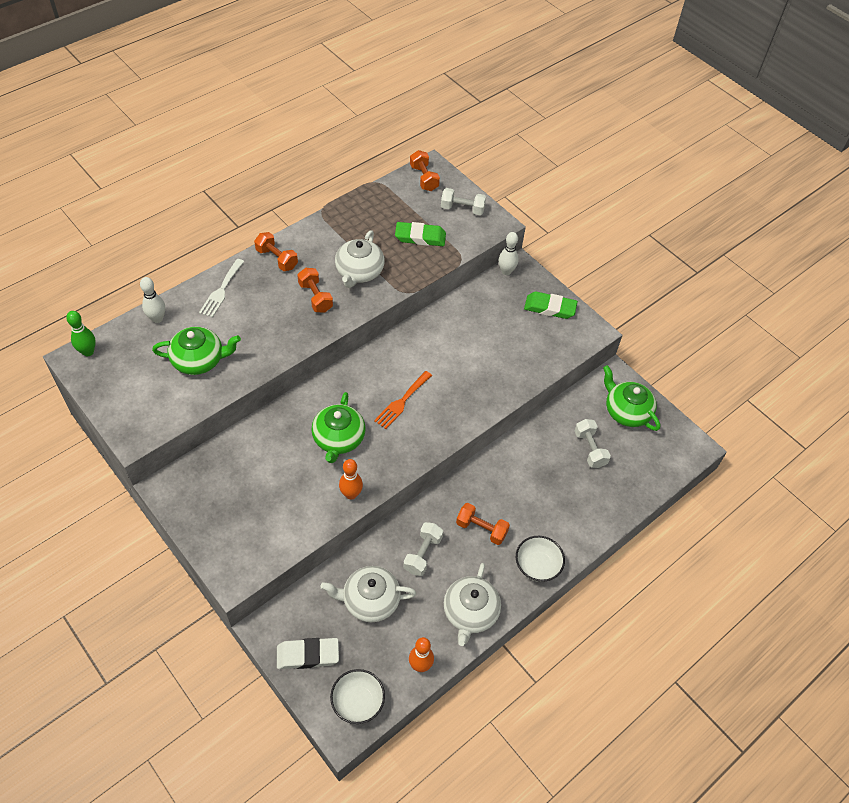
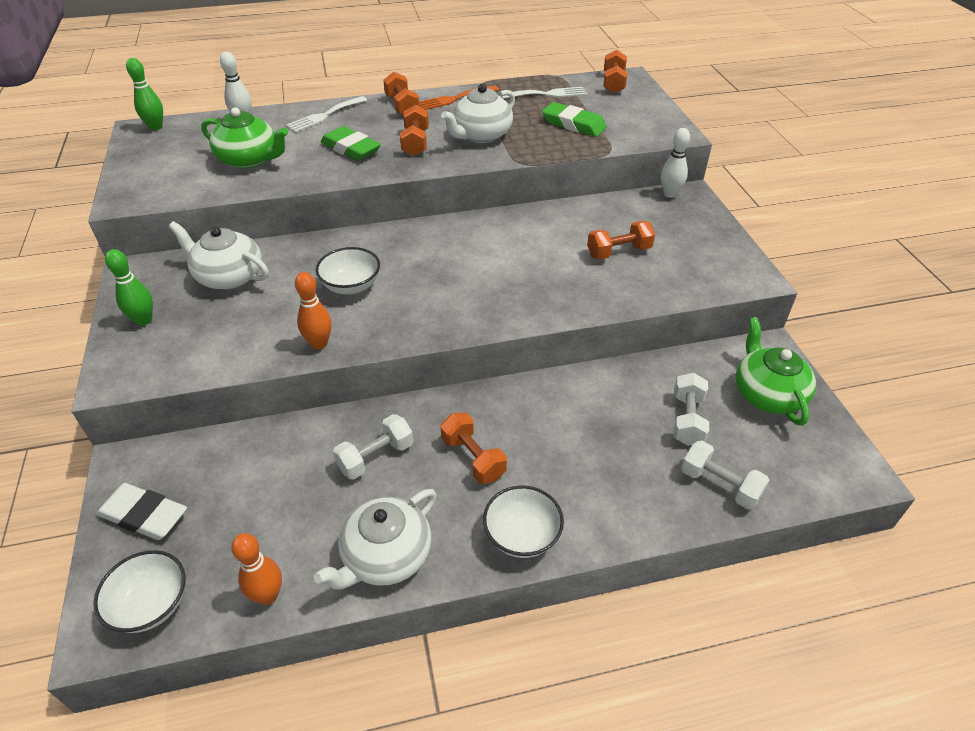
camera: 30 degrees right, 10 degrees down
(213, 526) = (144, 320): none -> green bowling pin
(338, 439) = (351, 286): green teapot -> white bowl
(370, 600) = (269, 484): white teapot -> white teapot (228, 276)
(381, 207) = (548, 94): none -> white fork
(402, 402) = (453, 274): orange fork -> orange fork (454, 99)
(462, 209) = (641, 114): white dumbbell -> white dumbbell (719, 485)
(499, 340) = (618, 252): none -> orange dumbbell
(550, 308) = (706, 240): green eraser -> green eraser (351, 148)

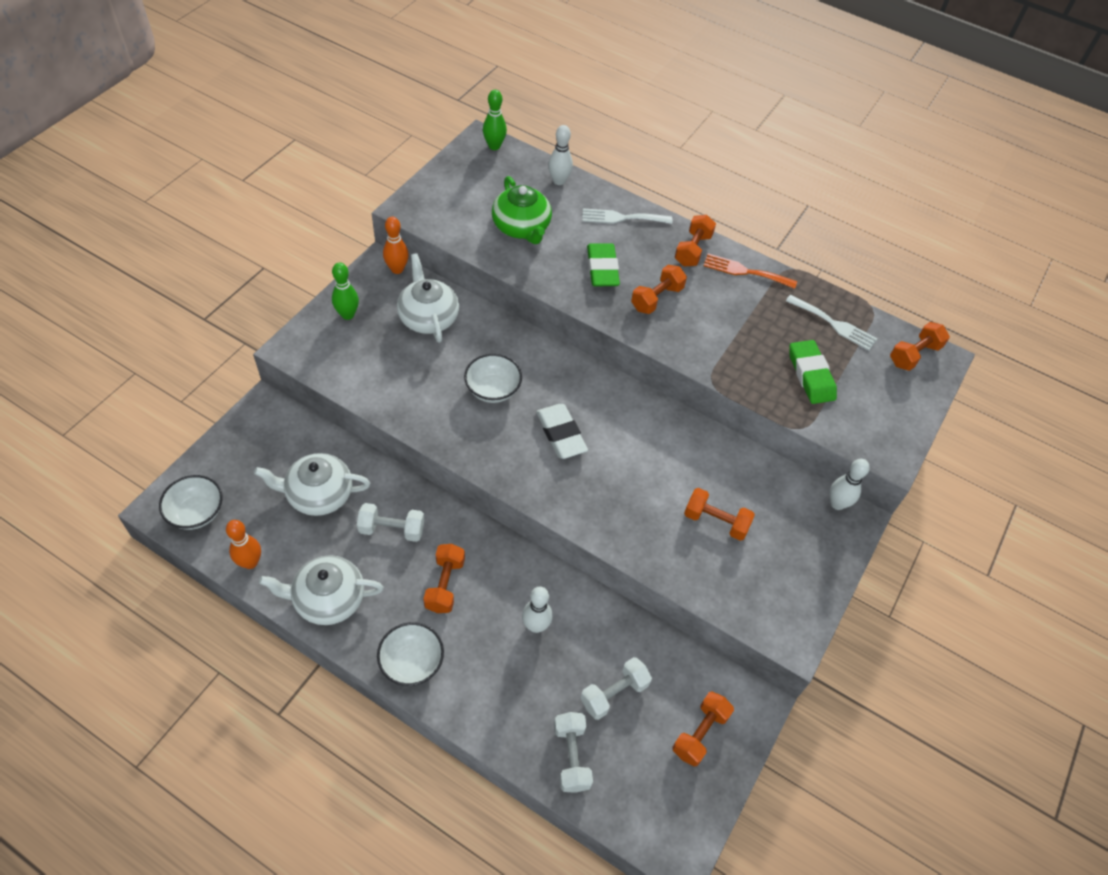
camera: 40 degrees right, 10 degrees up
(144, 515) = (242, 452): white eraser -> white eraser (561, 434)
(319, 343) = (424, 421): orange bowling pin -> orange bowling pin (397, 269)
(481, 135) = (717, 328): white teapot -> white teapot (319, 494)
(578, 425) = (536, 626): none -> white bowling pin
(767, 394) = (700, 733): green teapot -> orange dumbbell

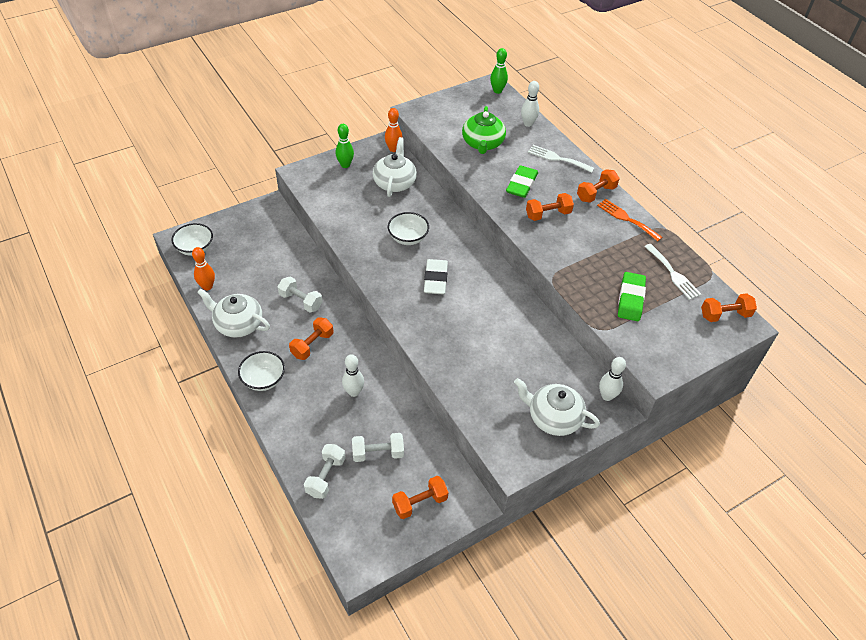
camera: 30 degrees right, 5 degrees down
(319, 494) = (270, 265): white teapot -> white teapot (553, 418)
(716, 521) = (507, 371): orange dumbbell -> none

